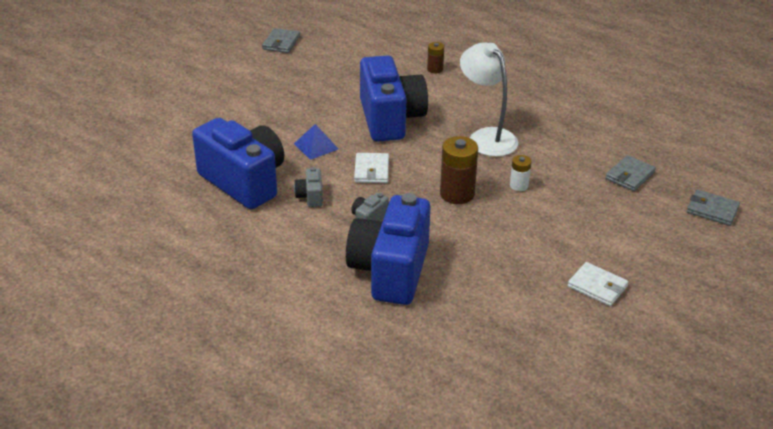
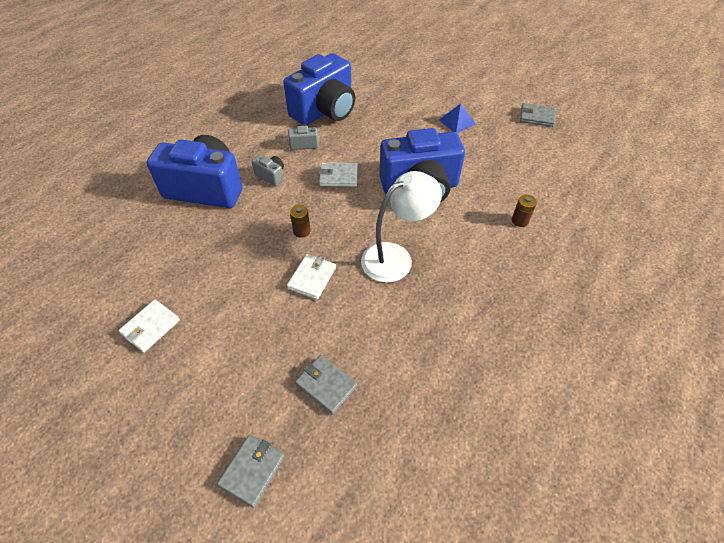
camera: 90 degrees right, 15 degrees up
(316, 146) = (373, 144): blue pyramid -> blue pyramid (457, 122)
(457, 194) = (301, 231): brown battery -> brown battery, size x0.54
(519, 185) = (312, 278): white battery -> white wallet

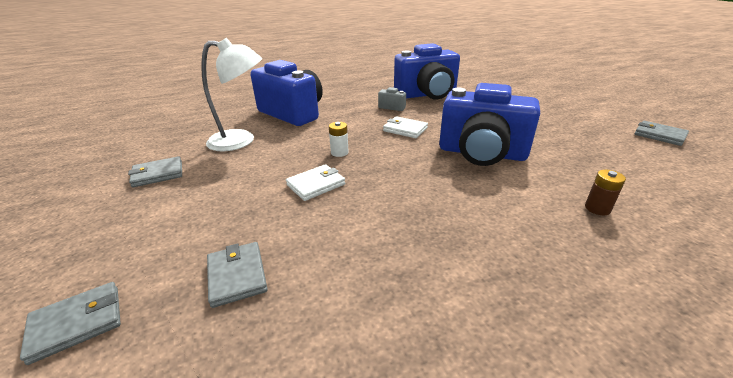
camera: 30 degrees right, 20 degrees down
(150, 327) = (158, 174): white wallet -> grey wallet
(271, 176) = (348, 117): grey camera -> none
(301, 231) = (339, 152): brown battery -> white battery
(396, 257) = (414, 195): white lamp -> white lamp (241, 141)
(457, 122) = (554, 121): blue pyramid -> none

